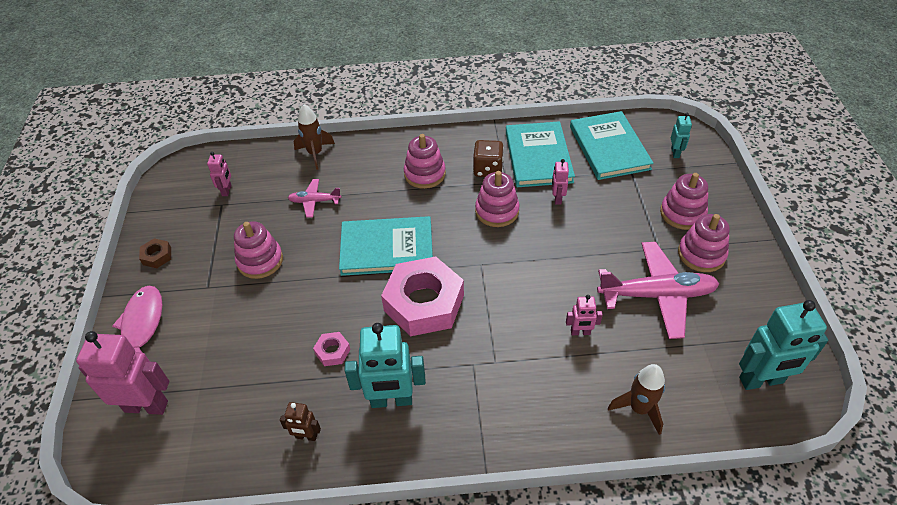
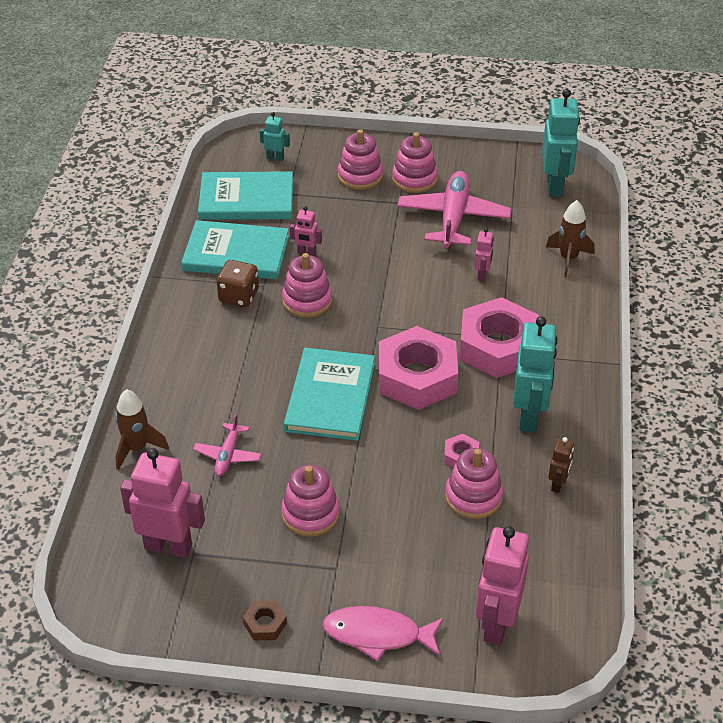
camera: 80 degrees left, 5 degrees down
(227, 190) = (168, 546): pink robot -> pink robot, size x2.03
(425, 174) = (223, 349): pink stacking toy -> pink stacking toy (473, 497)
(480, 360) = (498, 347): none -> pink nut

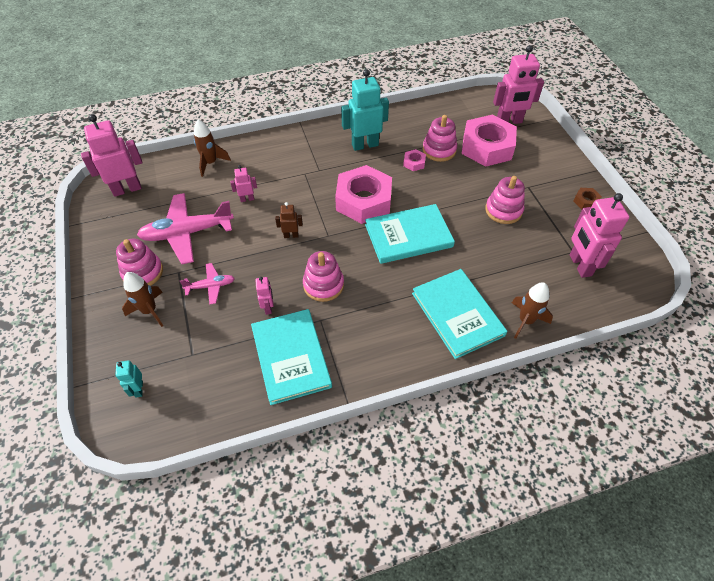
camera: 115 degrees left, 10 degrees up
(228, 455) = (493, 267): pink plane -> pink plane (210, 286)
(239, 296) = (341, 331): brown dice -> none
(246, 199) = (212, 384): turquoise book -> turquoise book (457, 314)
(360, 176) = (149, 311): pink stacking toy -> brown rocket
(378, 634) = (551, 158): pink fish -> none
(498, 347) = (314, 172): pink nut -> pink nut (487, 147)
(555, 186) = (127, 189): turquoise robot -> pink robot
(558, 484) = (407, 123): brown robot -> brown robot (291, 235)

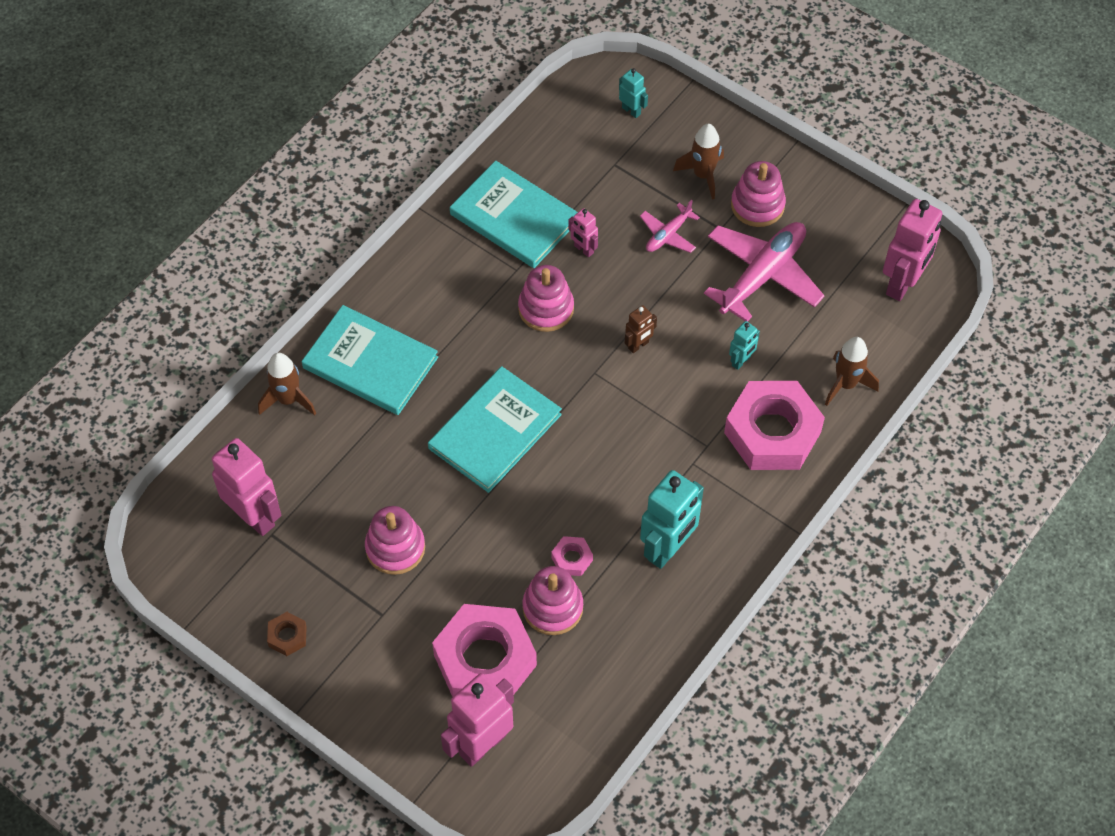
camera: 145 degrees right, 5 degrees up
(247, 199) = (741, 361): pink robot -> turquoise robot
(363, 200) = (592, 450): pink nut -> pink nut (772, 432)

